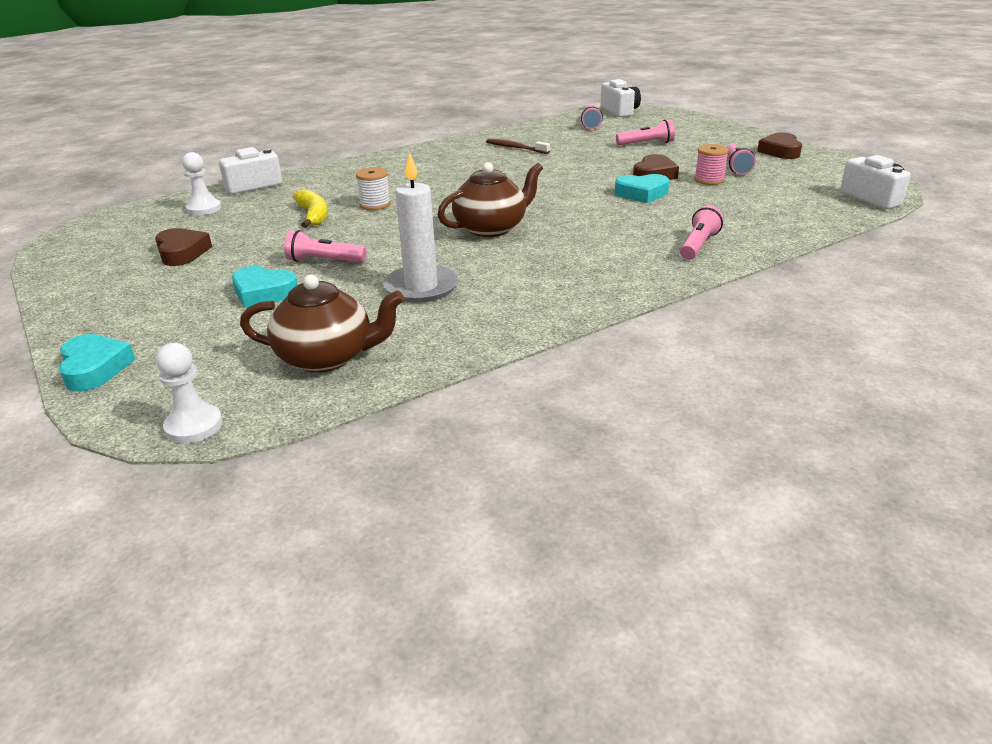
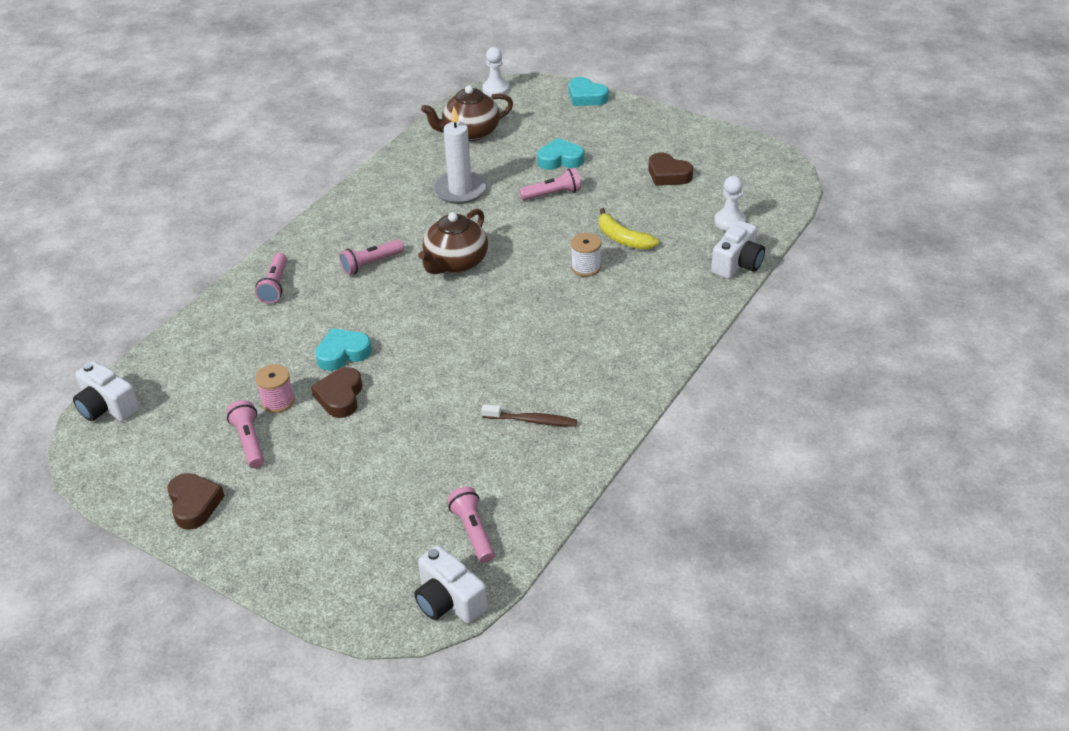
camera: 155 degrees right, 10 degrees up
(646, 144) = (371, 480): pink flashlight -> pink flashlight (371, 264)

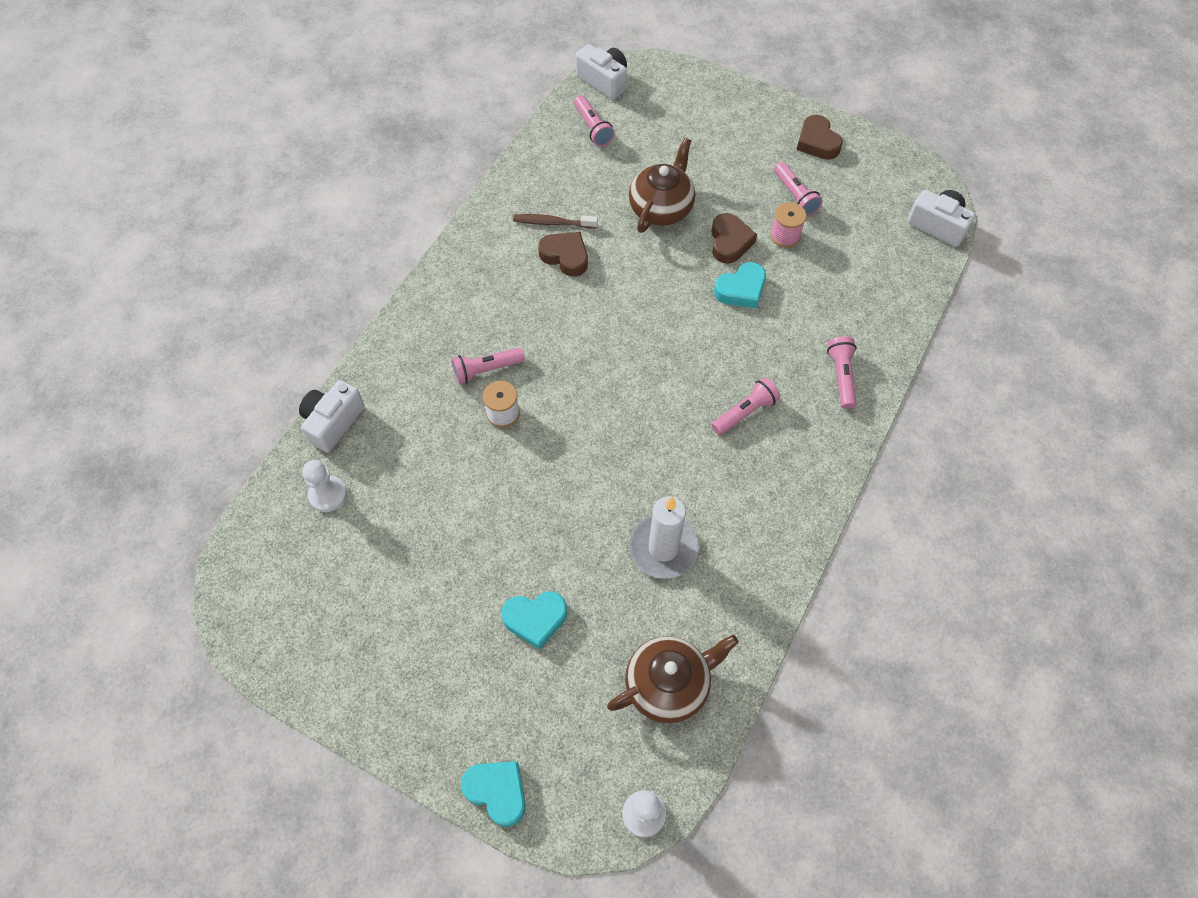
camera: 175 degrees right, 20 degrees up
(455, 263) = (650, 416): brown teapot -> brown teapot (661, 208)
(552, 194) = (544, 543): pink flashlight -> pink flashlight (486, 370)
(623, 239) = (458, 461): yellow banana -> none
(668, 174) = (391, 588): brown heart -> brown heart (565, 256)

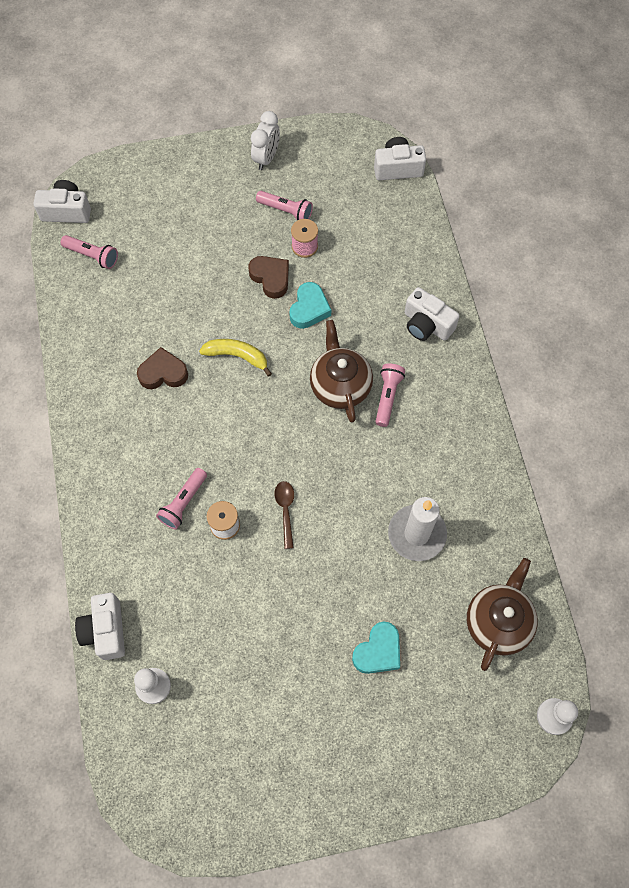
camera: 40 degrees left, 5 degrees up
(497, 792) = (456, 784): turquoise heart -> none
(553, 223) = (130, 353): brown toothbrush -> none
(565, 440) = (285, 510): none -> brown spoon
(640, 285) = (237, 356): none -> yellow banana
(661, 208) = (200, 285): brown teapot -> brown teapot (340, 385)
(817, 142) = (266, 158): brown heart -> white clock
(841, 376) = (426, 325): pink flashlight -> white camera

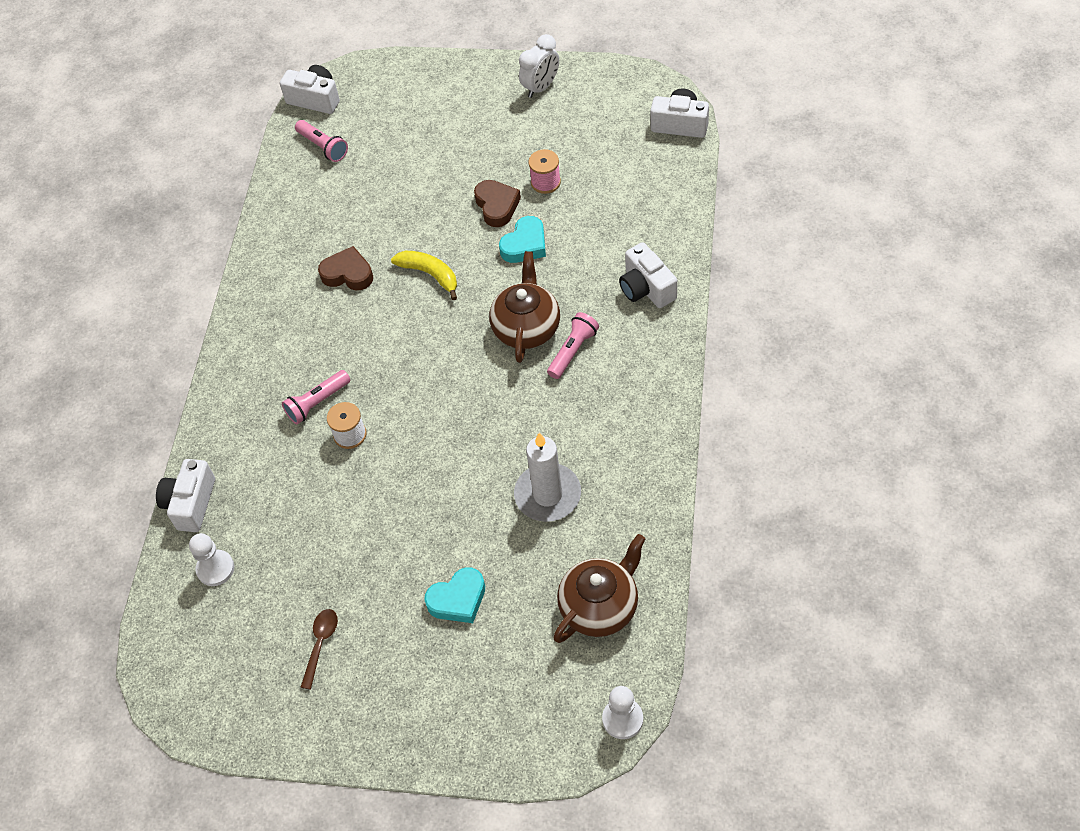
camera: 25 degrees right, 10 degrees down
(285, 510) = (418, 436): brown spoon -> brown spoon (320, 644)
(286, 211) = (540, 143): pink flashlight -> none

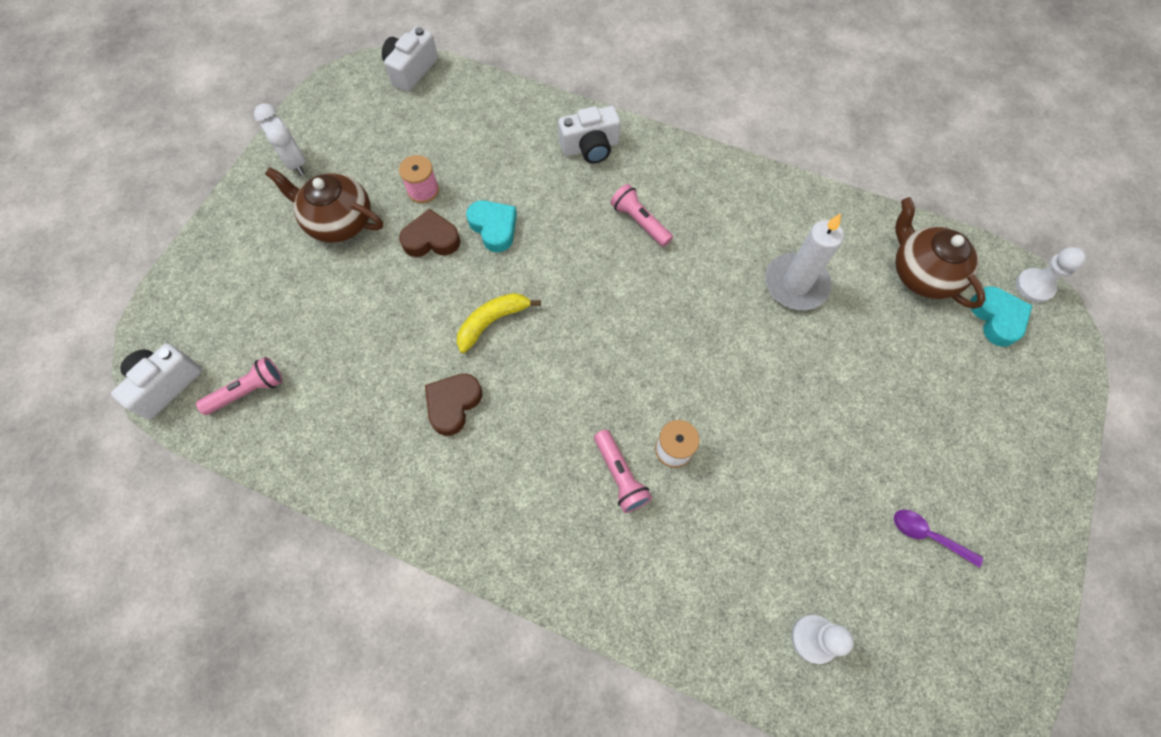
camera: 80 degrees left, 10 degrees up
(191, 503) = (717, 654): white camera -> none
(320, 644) = (927, 535): brown spoon -> purple spoon
(458, 599) = (896, 389): turquoise heart -> turquoise heart (996, 318)
(526, 327) = (597, 252): brown teapot -> brown teapot (339, 221)

